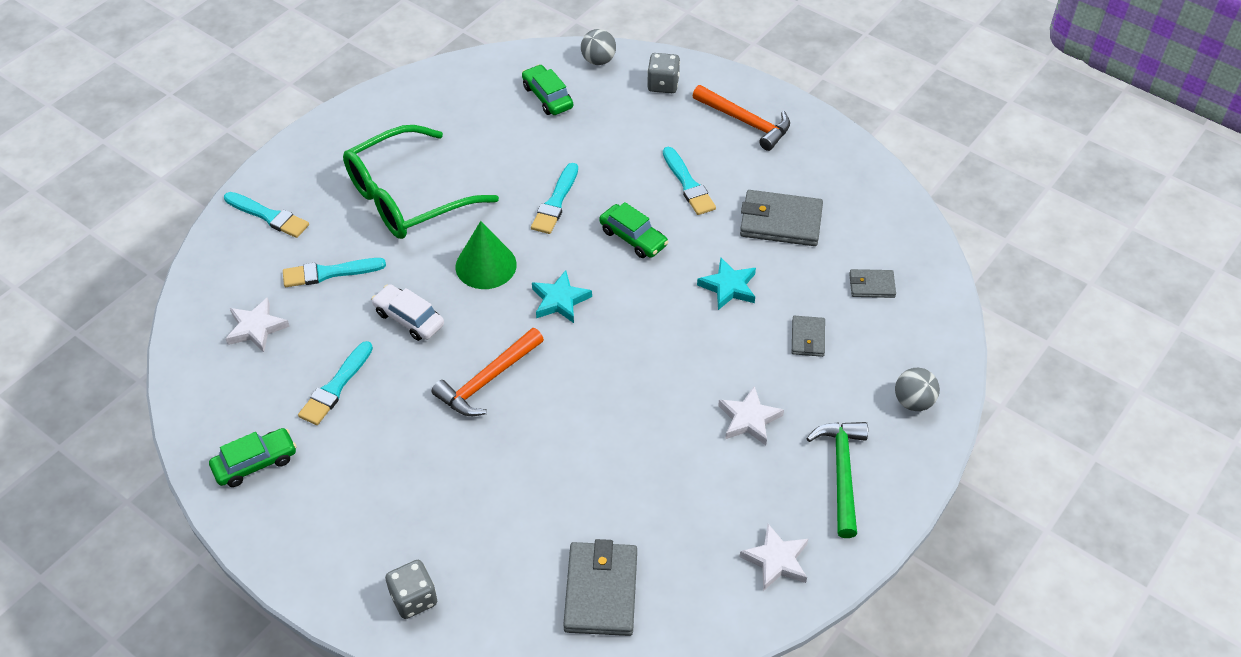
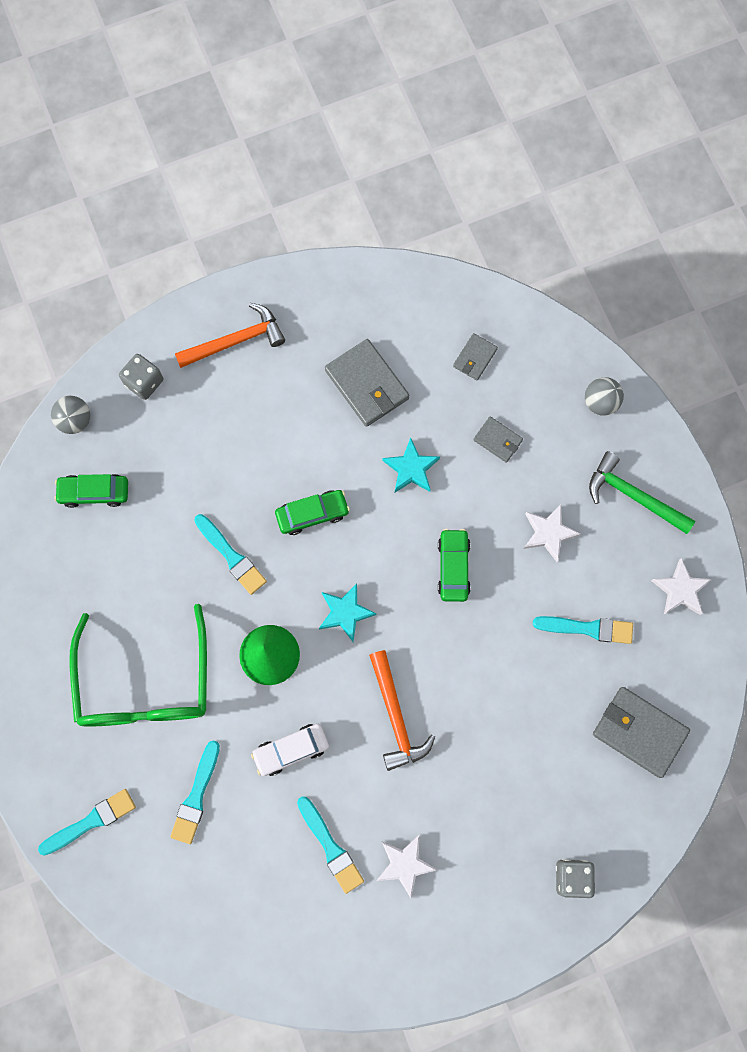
camera: 60 degrees left, 25 degrees up
(255, 463) = (373, 950): green car -> green car (453, 567)
(256, 328) = (224, 889): white star -> white star (405, 864)
(688, 184) = (279, 433): turquoise brush -> turquoise brush (587, 628)
(780, 222) = (367, 385): grey wallet -> grey wallet turned 75 degrees counterclockwise

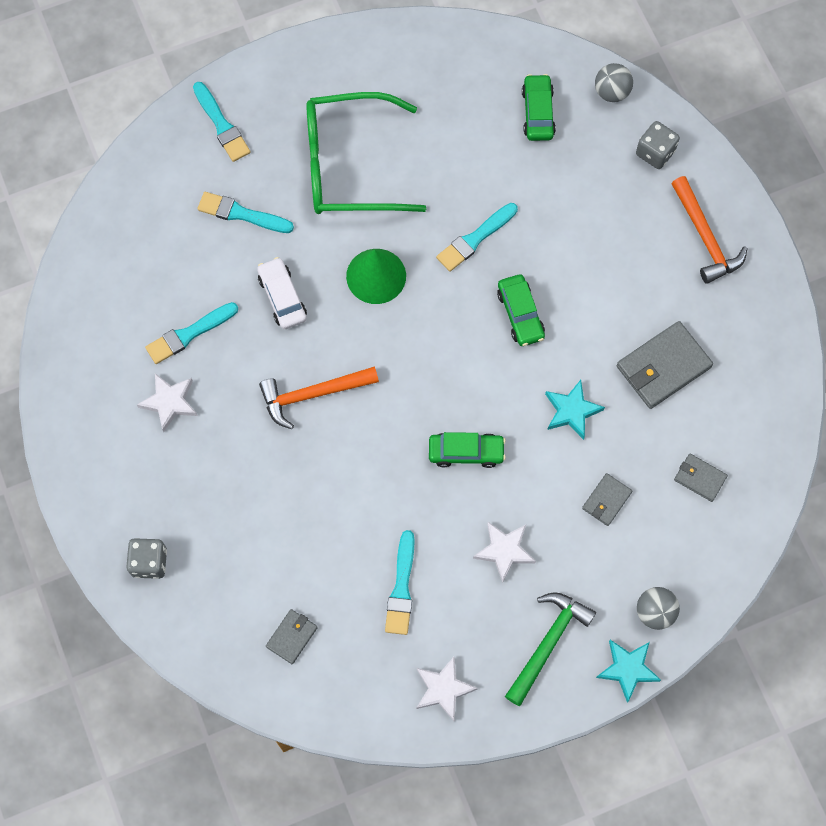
camera: 90 degrees right, 5 degrees down
(345, 613) = (418, 346): turquoise star -> turquoise star (628, 669)
(639, 732) = (292, 637): grey wallet -> grey wallet, size x0.55

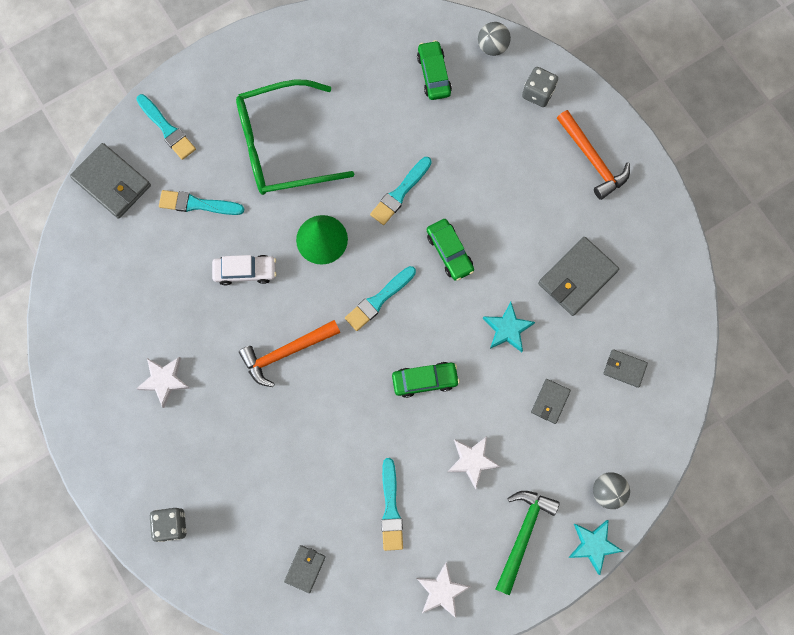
camera: 10 degrees left, 5 degrees up
(149, 174) = (112, 182): none -> grey wallet
(189, 334) = (171, 317): turquoise brush -> turquoise brush (379, 300)
(282, 297) = (245, 271): white car -> white car turned 120 degrees clockwise

